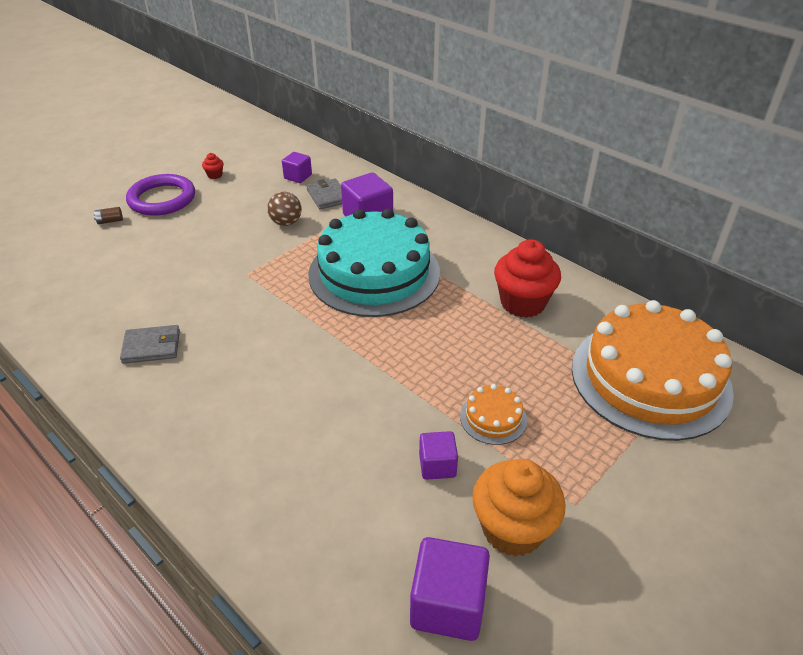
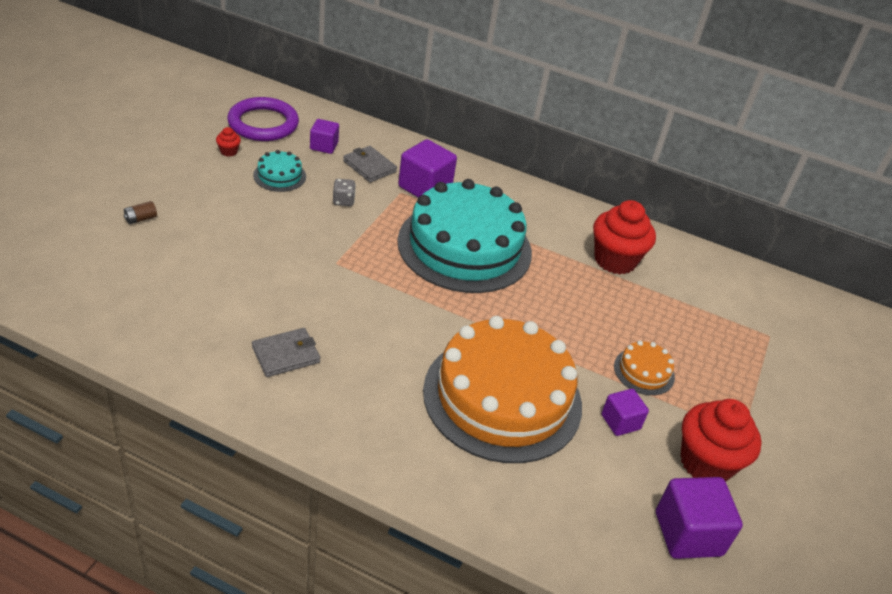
camera: 25 degrees left, 0 degrees up
(162, 199) = (185, 186): purple ring -> purple ring (263, 123)
(244, 197) = (279, 176): none -> turquoise cake
(286, 223) = (343, 201): brown ball -> grey dice
(512, 529) = (706, 463): orange cupcake -> red cupcake
(650, 378) = (749, 316): orange cake -> orange cake (502, 397)

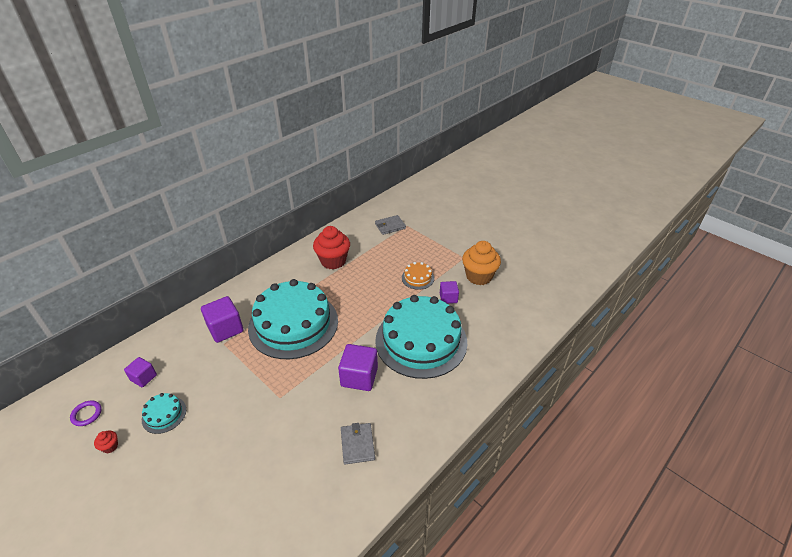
camera: 65 degrees left, 0 degrees up
(141, 219) = (166, 529): brown battery -> none
(263, 123) = (86, 414): purple ring -> purple ring, size x0.47
(343, 201) = (216, 379): grey dice -> none
(369, 166) = (185, 354): grey wallet -> grey wallet (390, 226)
(502, 397) = (421, 341): orange cake -> turquoise cake
(688, 533) = (517, 297): purple cube -> purple cube (359, 377)
(706, 463) = (479, 276): red cupcake -> orange cupcake

